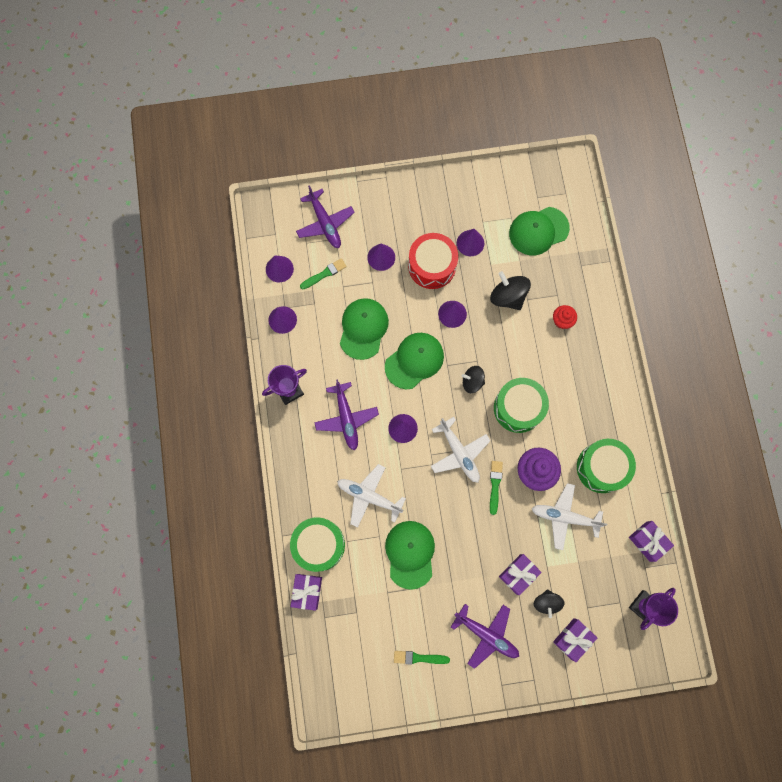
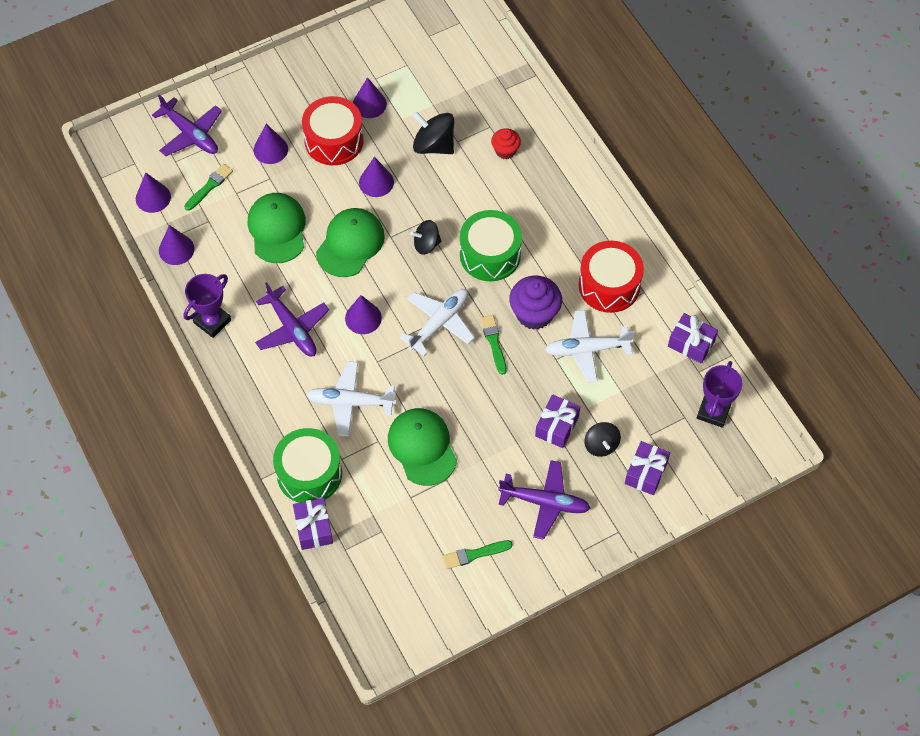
camera: 20 degrees left, 15 degrees down
(459, 453) = (439, 323): white plane -> white plane turned 90 degrees counterclockwise
(538, 231) = (443, 69): green cap -> none
(601, 467) = (609, 285): green drum -> red drum

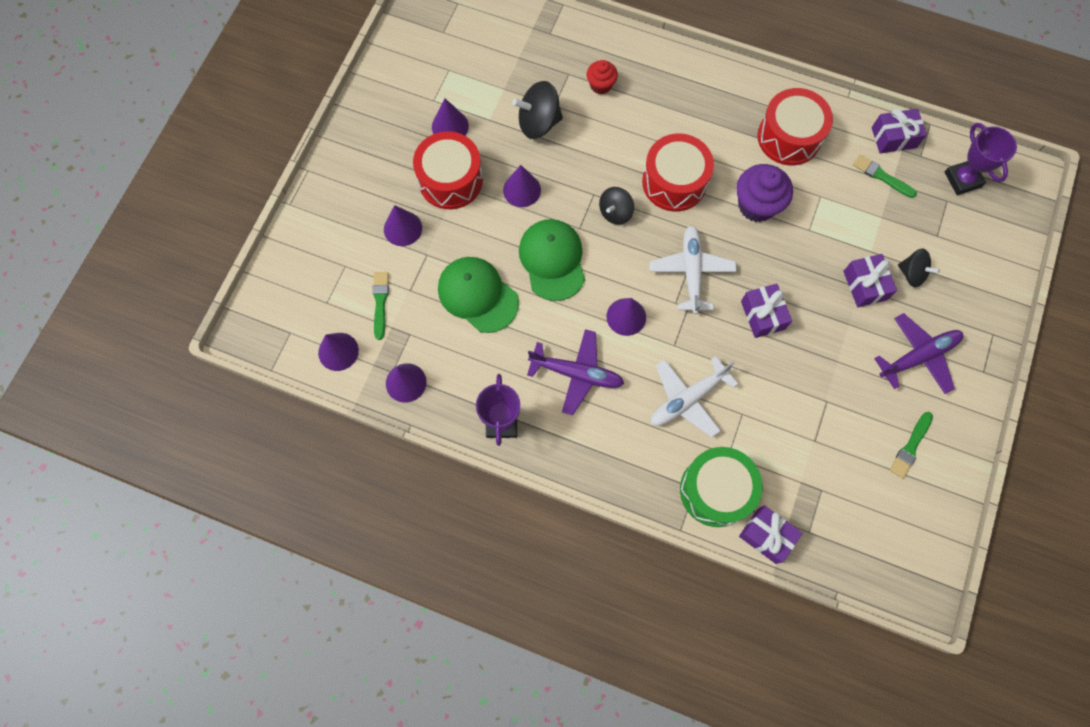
camera: 40 degrees left, 10 degrees up
(191, 134) = (317, 267): purple plane -> none
(422, 447) = (782, 390): green cap -> none
(490, 255) = (674, 182): green drum -> red drum
(494, 342) = (749, 254): green brush -> green brush (882, 176)
(586, 349) = (824, 203): white plane -> none
(646, 473) = (965, 269): purple gift -> purple gift (762, 315)

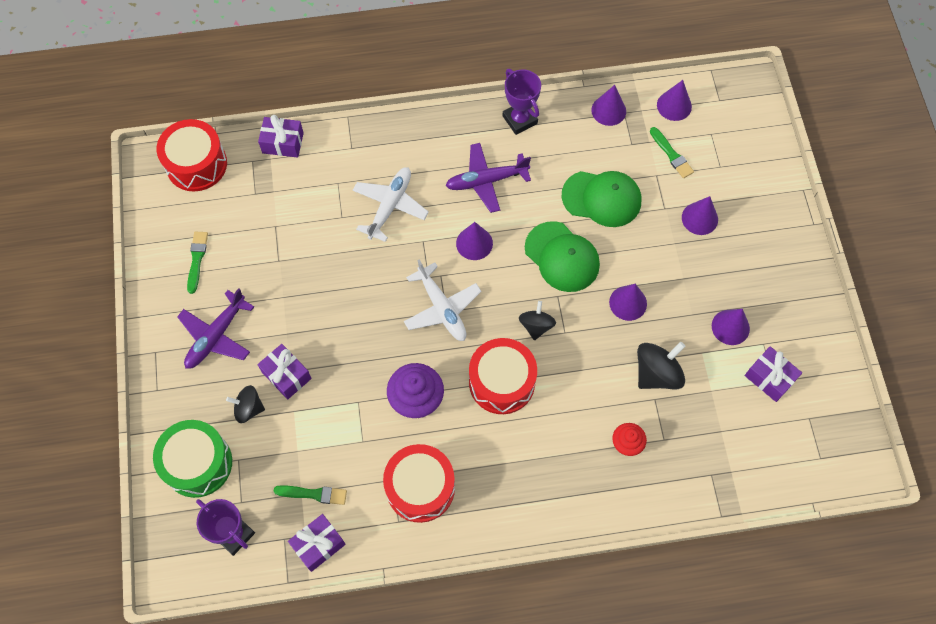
camera: 150 degrees right, 5 degrees down
(450, 180) = (693, 279): red drum -> red drum (196, 164)
(716, 490) = (335, 154): green drum -> green drum (198, 463)
(762, 315) = (363, 302): purple gift -> purple gift (769, 378)

